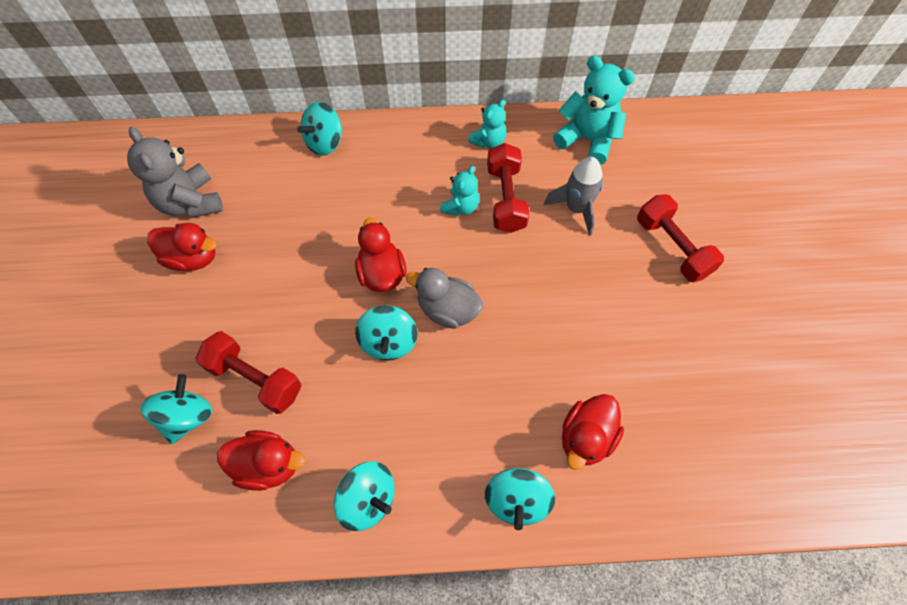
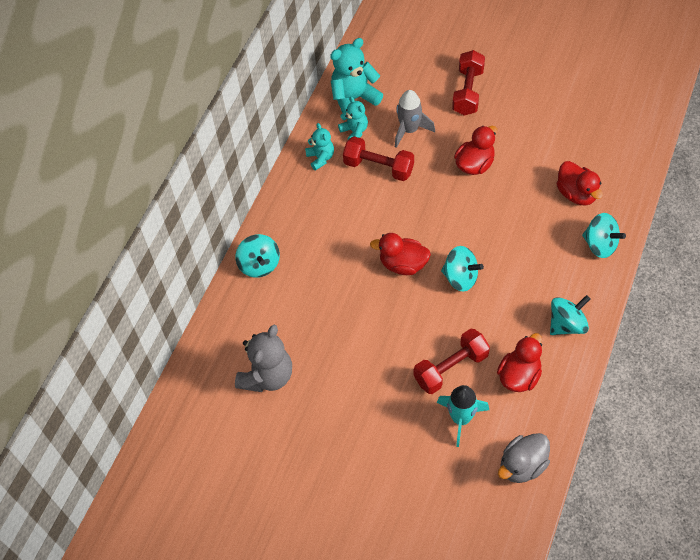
camera: 60 degrees left, 5 degrees down
(187, 417) = (461, 419): turquoise spinning top -> turquoise rocket
(190, 202) = (267, 376): grey teddy bear -> grey teddy bear turned 60 degrees counterclockwise
(192, 258) = (324, 386): red duck -> red duck (475, 164)
(447, 310) = (452, 235): grey duck -> grey duck (522, 466)
(460, 207) = (371, 197): turquoise teddy bear -> turquoise teddy bear (354, 131)
(672, 247) = (468, 92): red dumbbell -> red dumbbell turned 75 degrees counterclockwise

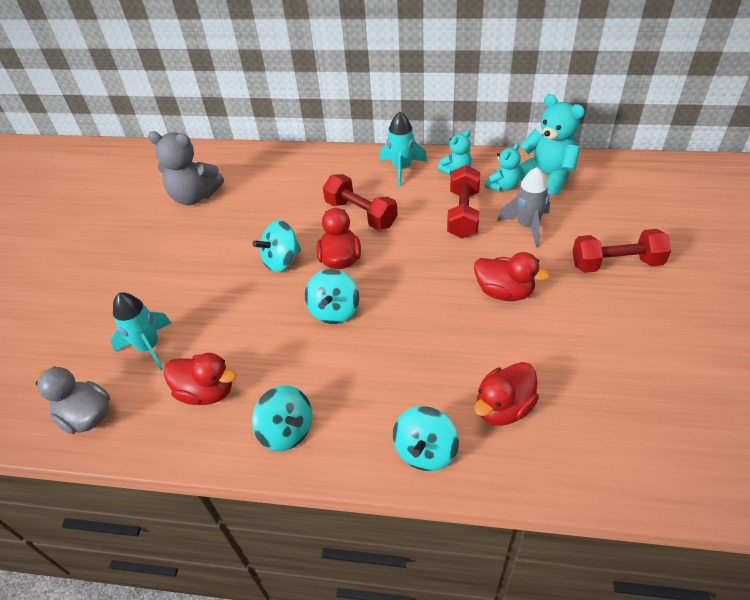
camera: 75 degrees right, 10 degrees down
(259, 265) = (314, 163): turquoise spinning top -> turquoise spinning top (281, 260)
(299, 197) = (402, 169): none -> turquoise rocket
(451, 368) = (212, 325): red dumbbell -> red dumbbell (361, 214)

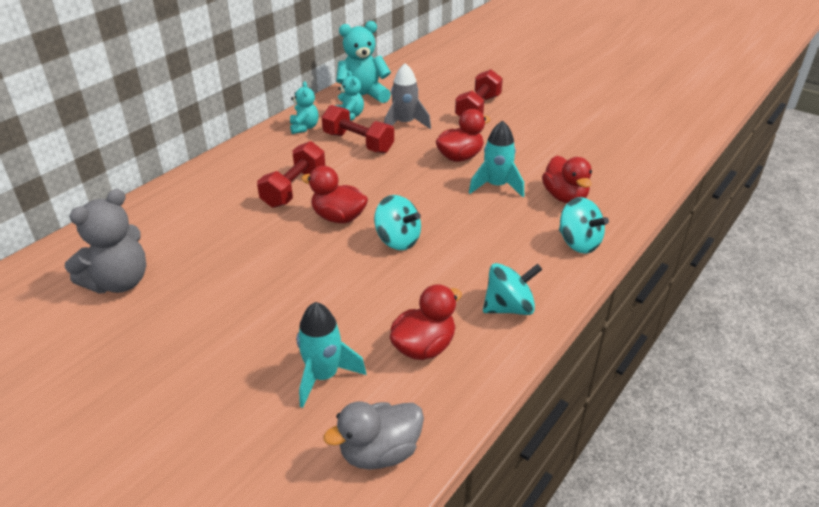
camera: 65 degrees left, 10 degrees down
(281, 260) = (299, 251): turquoise spinning top -> none
(361, 214) = (294, 188): red dumbbell -> red dumbbell turned 45 degrees counterclockwise
(402, 169) = (264, 149): turquoise rocket -> turquoise rocket (496, 186)

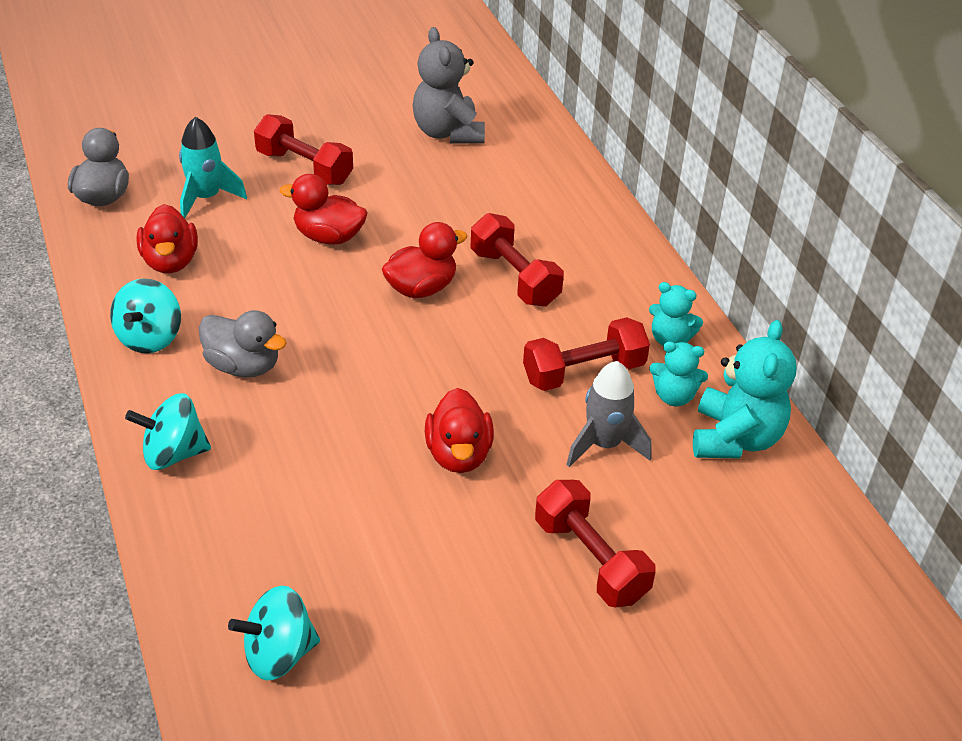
camera: 120 degrees right, 5 degrees up
(230, 339) = (304, 167): none -> red dumbbell
(397, 240) = (335, 313): turquoise spinning top -> turquoise spinning top (279, 654)
(485, 253) = (243, 366): none -> grey duck
(496, 186) = (355, 450): turquoise rocket -> none
(565, 197) = (266, 504): red duck -> red duck (328, 237)

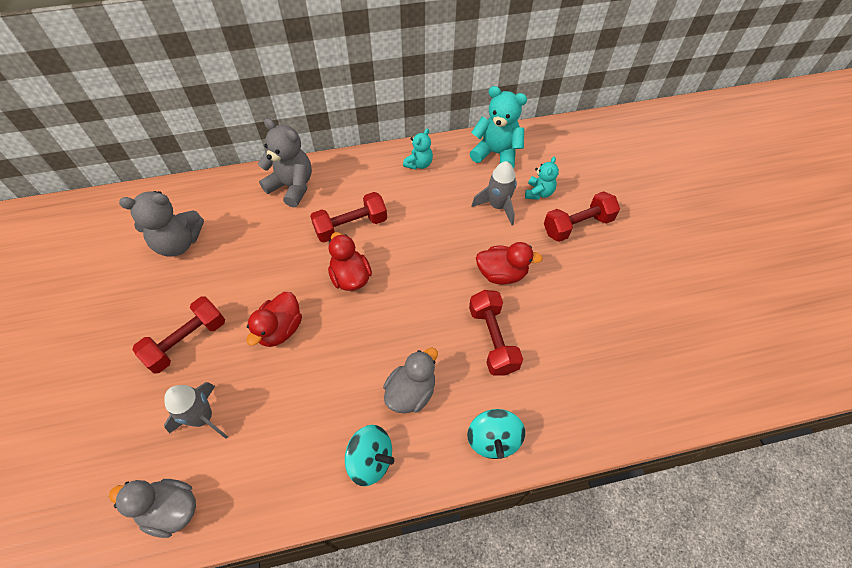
camera: 80 degrees left, 15 degrees up
(170, 261) = (280, 446): red duck -> none
(206, 198) = (203, 418): turquoise rocket -> grey rocket
(279, 654) = (650, 377): turquoise spinning top -> none
(573, 210) = (292, 187): none -> grey teddy bear
(583, 372) = (440, 206): red dumbbell -> red dumbbell (492, 339)
(674, 396) = (464, 171): turquoise teddy bear -> turquoise teddy bear (538, 193)

